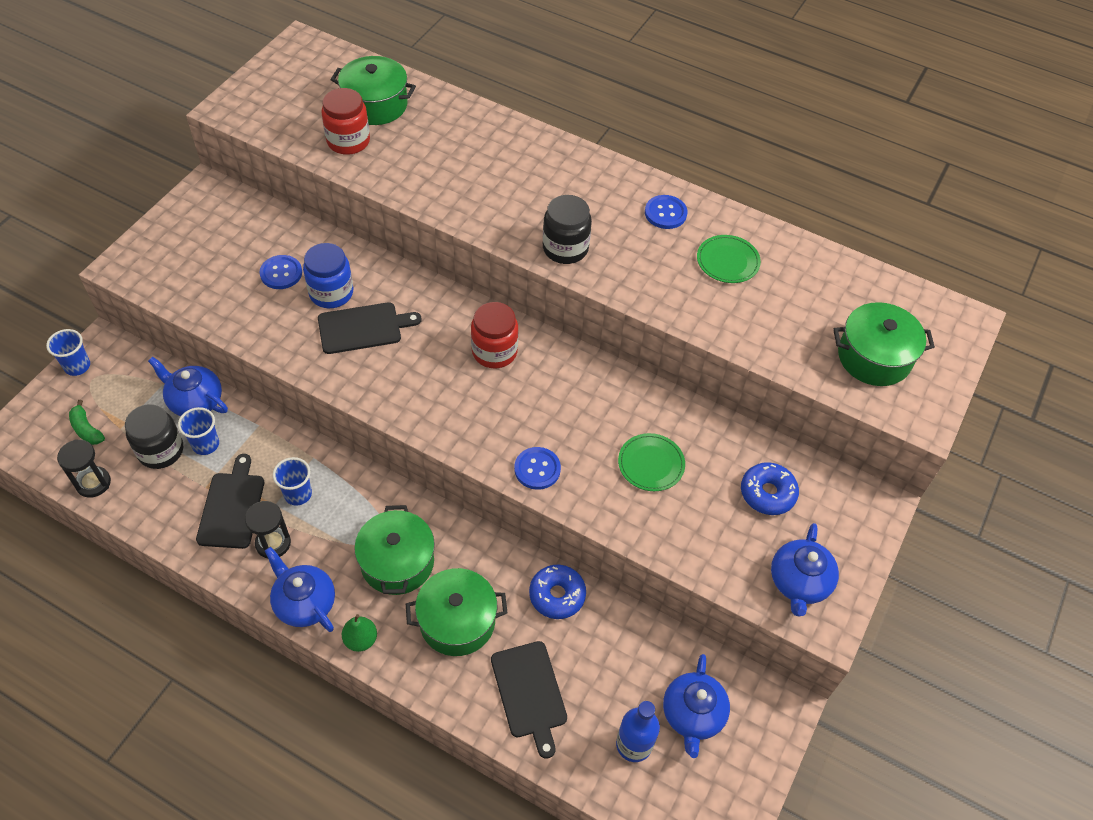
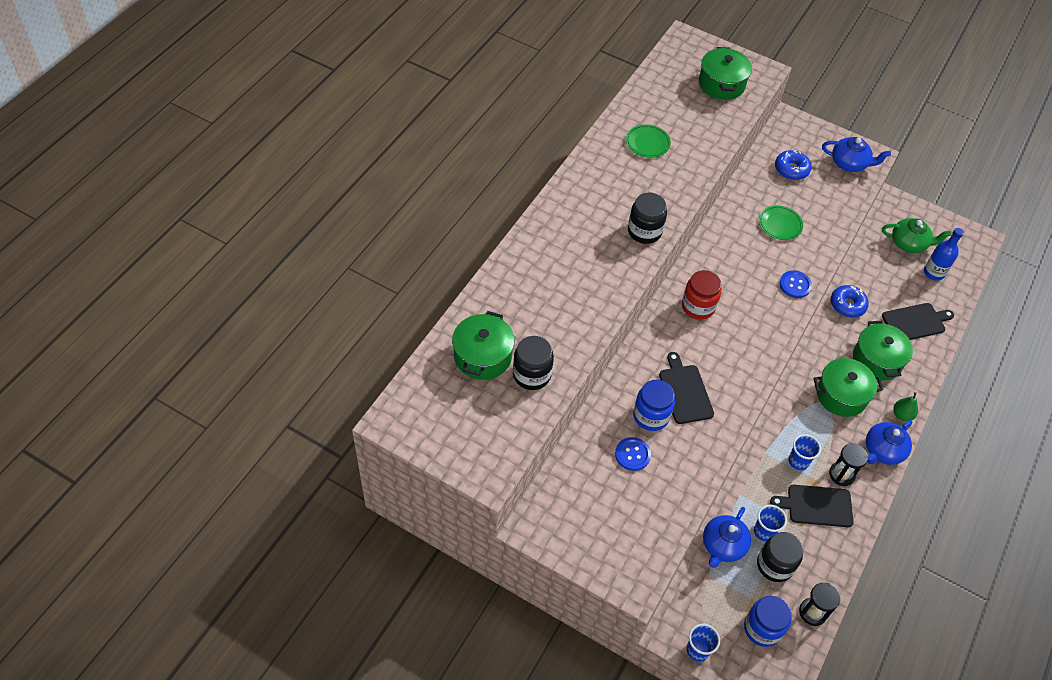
camera: 90 degrees left, 0 degrees up
(87, 429) = (762, 628): green banana -> blue jar
(348, 141) = (531, 375): red jar -> black jar
(665, 213) = (603, 171): blue button -> none
(693, 714) = (909, 243): blue teapot -> green teapot

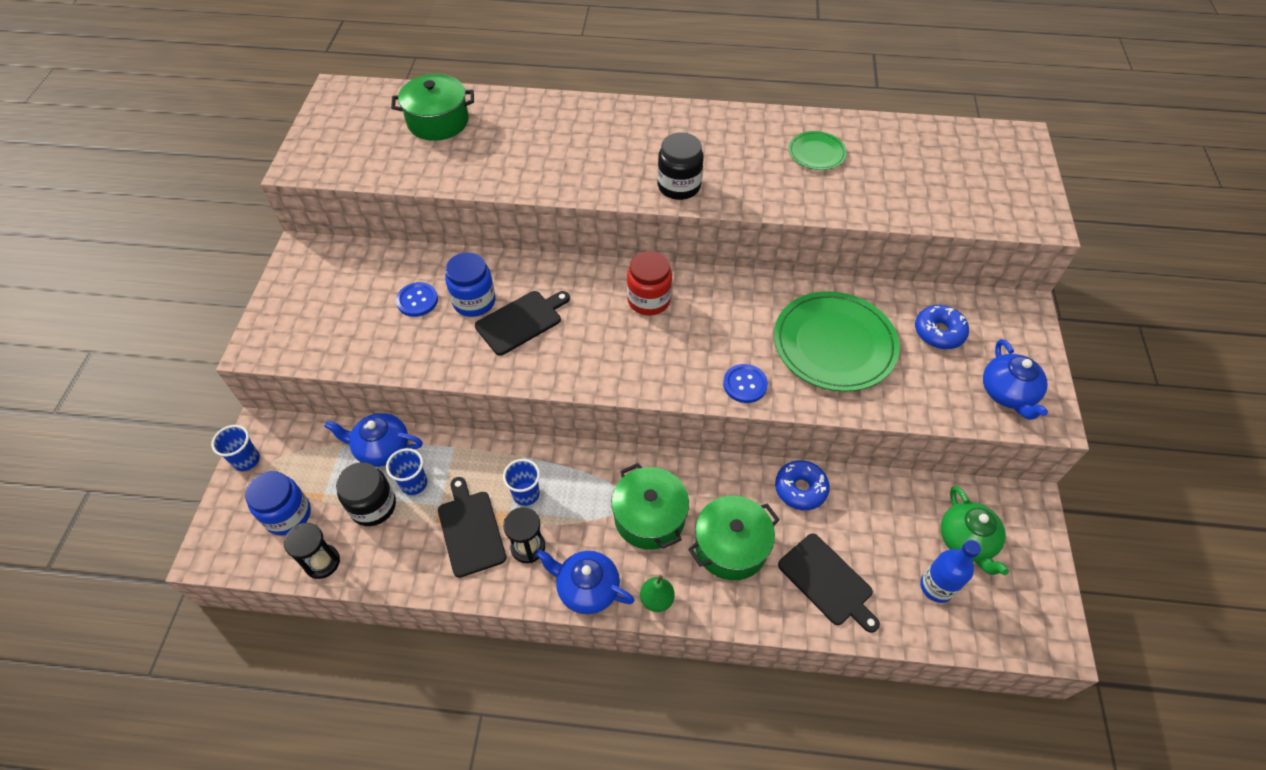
camera: 70 degrees right, 0 degrees up
(531, 375) = (432, 159): black jar -> none
(721, 84) = (976, 188): green pot -> none
(780, 224) = (834, 344): green plate -> green plate, size x1.99

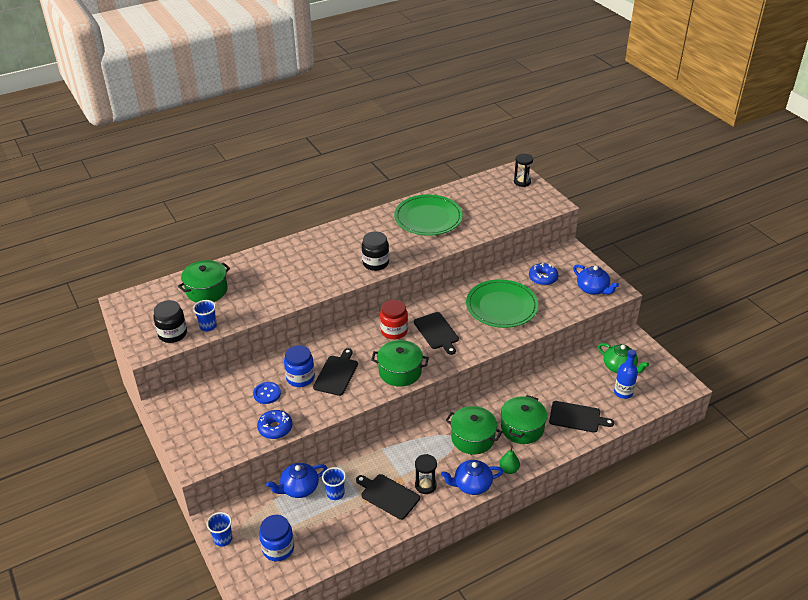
camera: 35 degrees left, 15 degrees down
(322, 562) = (322, 557): black hourglass -> black hourglass (522, 182)
(373, 506) = (323, 516): black jar -> black jar (172, 334)
(526, 494) = (401, 463): blue cup -> blue cup (208, 326)
(603, 365) = (400, 371): none -> green pot
(705, 333) = (437, 332): none -> black cutting board
(745, 384) = (477, 344): blue button -> none
(800, 489) = (531, 386): blue donut -> blue donut (275, 428)
(816, 153) = (428, 218): green plate -> green plate, size x1.99

